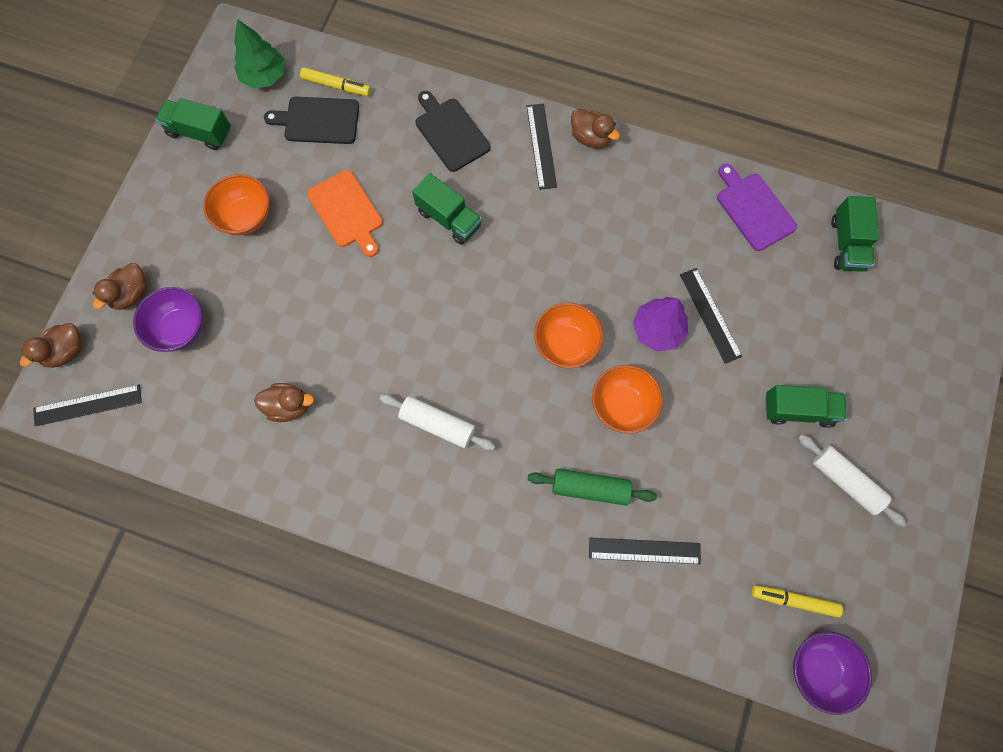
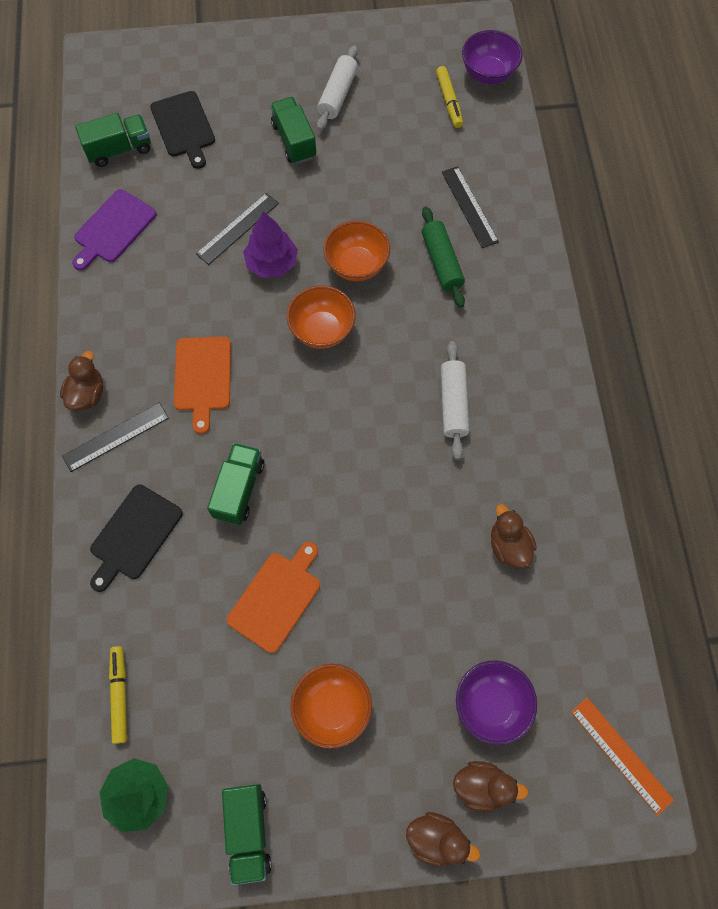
camera: 115 degrees left, 5 degrees down
(66, 351) = (581, 820): brown duck -> brown duck (436, 838)
(88, 405) = (621, 755): black ruler -> orange ruler
(318, 120) = (175, 691): black cutting board -> black cutting board (184, 127)
(565, 228) = (203, 377): none -> orange cutting board

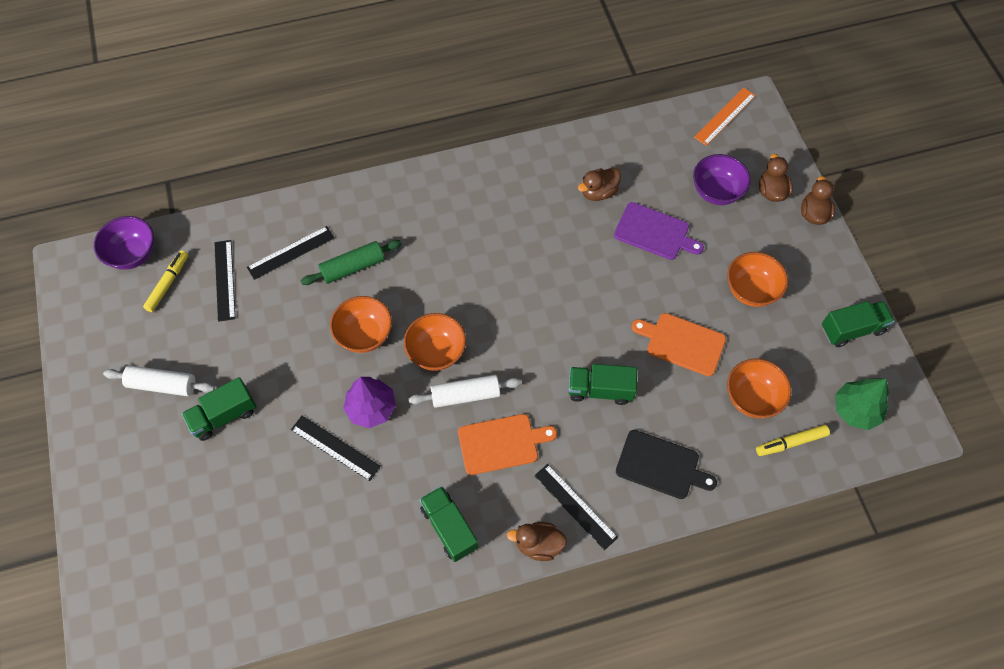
camera: 100 degrees left, 5 degrees down
(113, 229) = (348, 572): purple cutting board -> purple cutting board (654, 232)
(119, 150) = (245, 593): green truck -> green truck (449, 528)
(184, 127) = (210, 531): black cutting board -> none
(187, 664) = (752, 398): none -> orange bowl
(445, 148) = (225, 280): none -> black ruler
(449, 101) = (168, 283): yellow marker -> yellow marker turned 45 degrees counterclockwise
(453, 404) = (489, 242): white rolling pin -> white rolling pin (465, 395)

